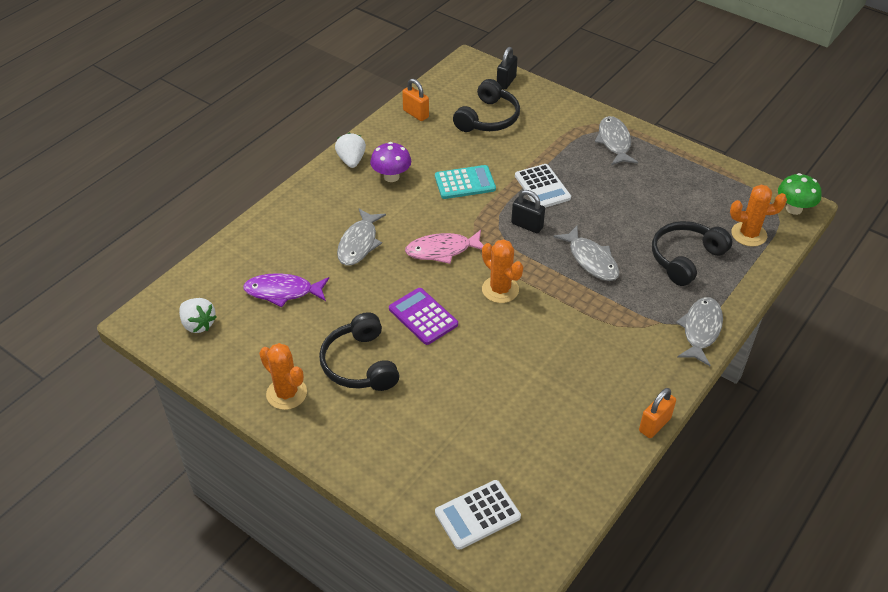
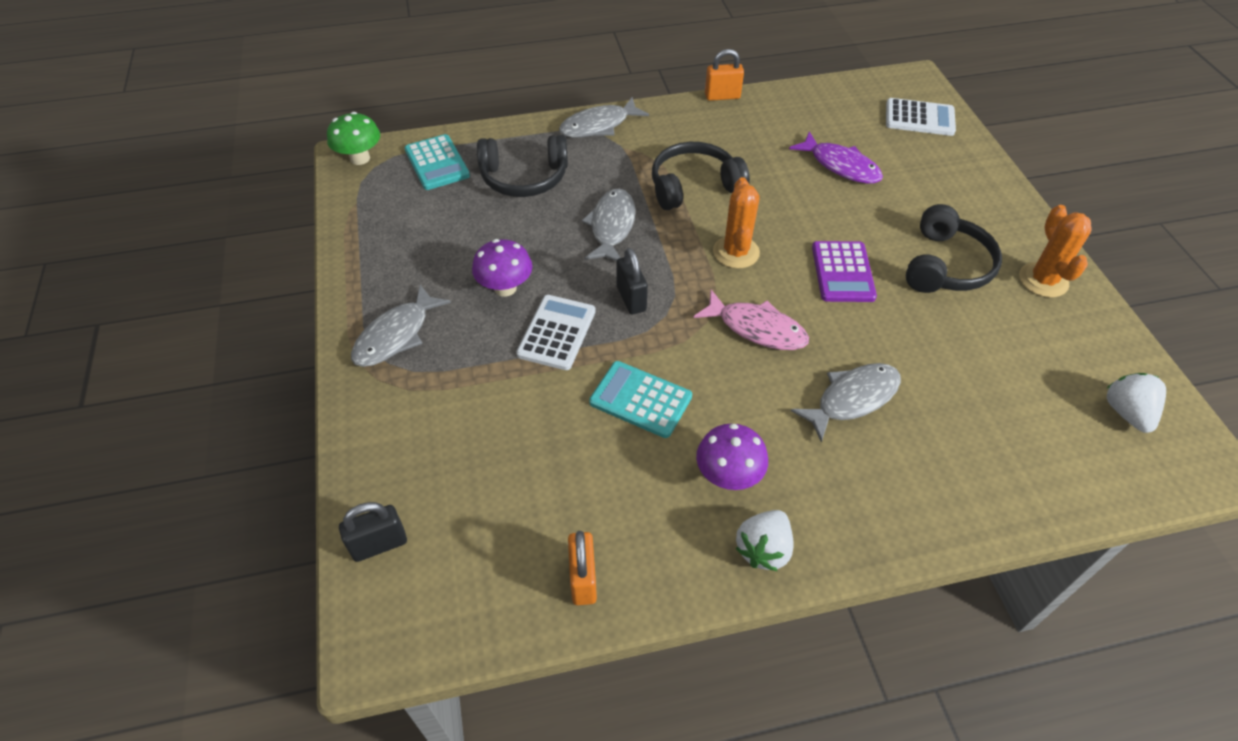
camera: 140 degrees left, 5 degrees up
(283, 292) = (993, 392): purple fish -> purple fish (840, 166)
(488, 118) = (492, 487): black headphones -> black headphones (693, 186)
(598, 191) = (505, 288): none -> purple mushroom
(749, 234) = (437, 163): orange cactus -> turquoise calculator

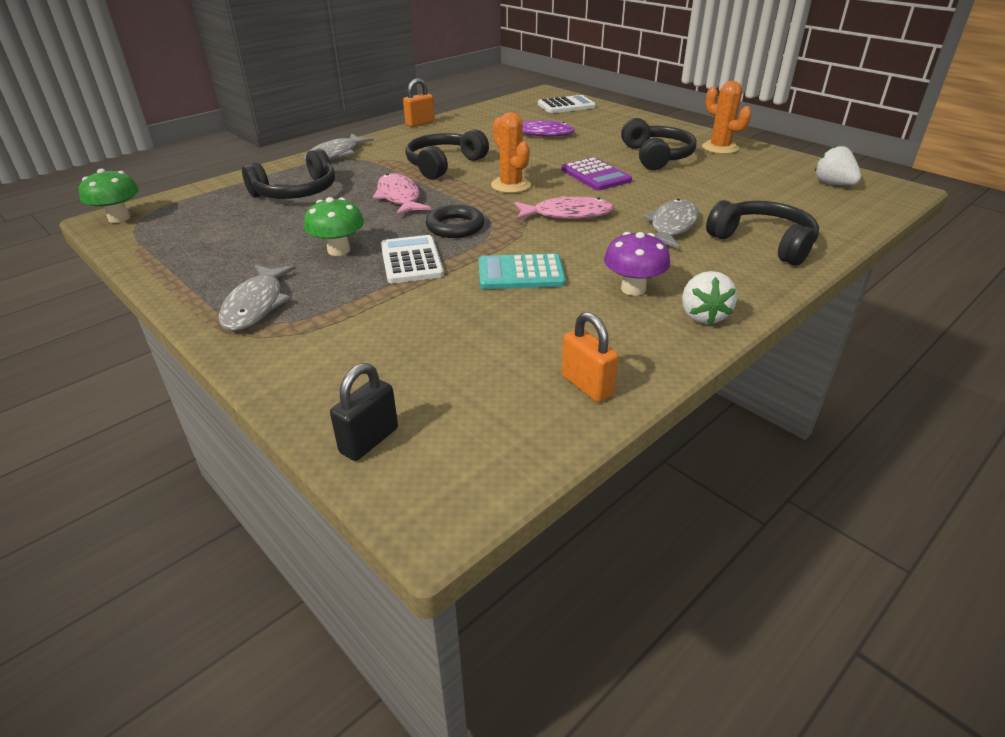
camera: 30 degrees left, 15 degrees down
(437, 163) = (204, 203): turquoise calculator -> none
(505, 288) = (338, 250): purple mushroom -> green mushroom
(611, 226) = (399, 197): grey fish -> pink fish
(631, 299) = (455, 227): black padlock -> black ring
(932, 474) = (763, 242): none -> black headphones

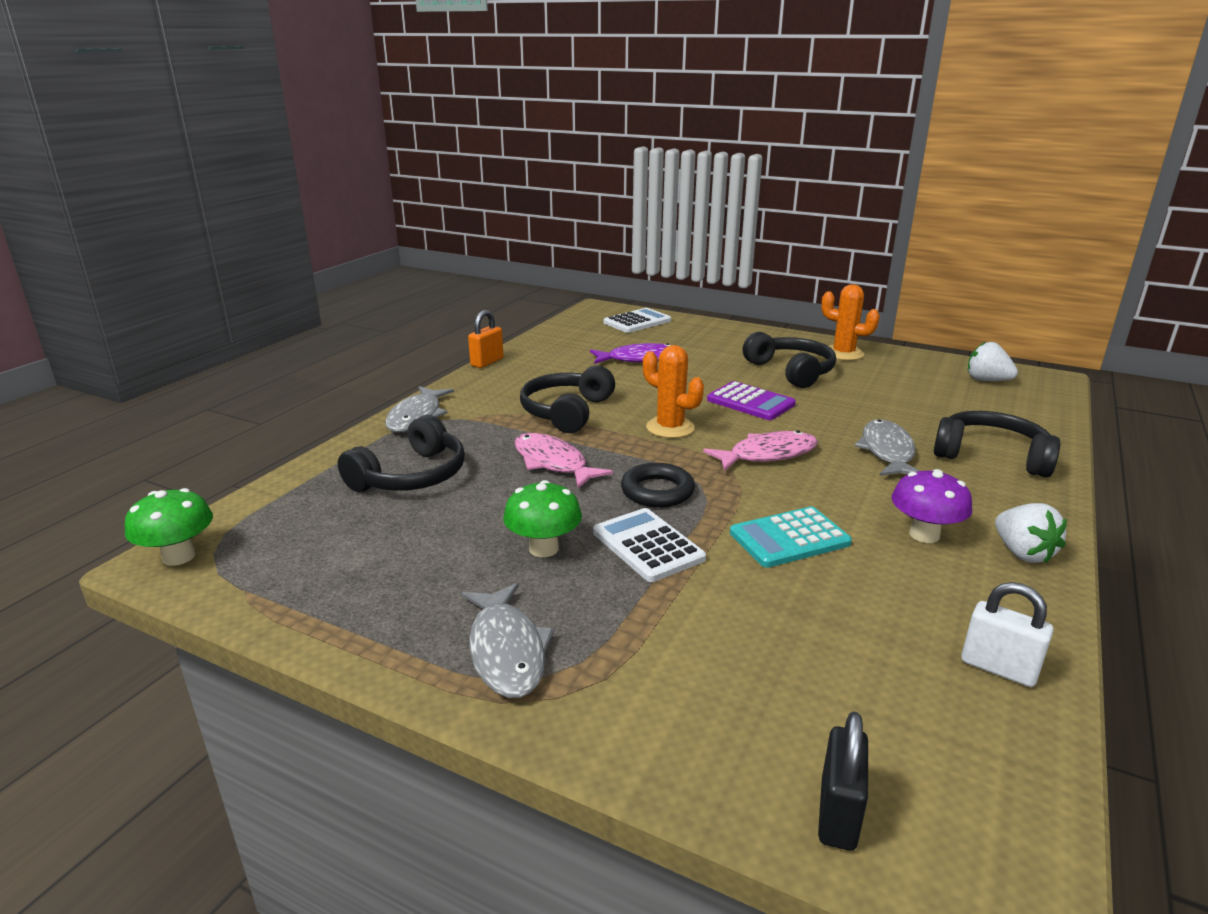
camera: 20 degrees left, 10 degrees down
(586, 385) = (998, 668): orange padlock -> white padlock

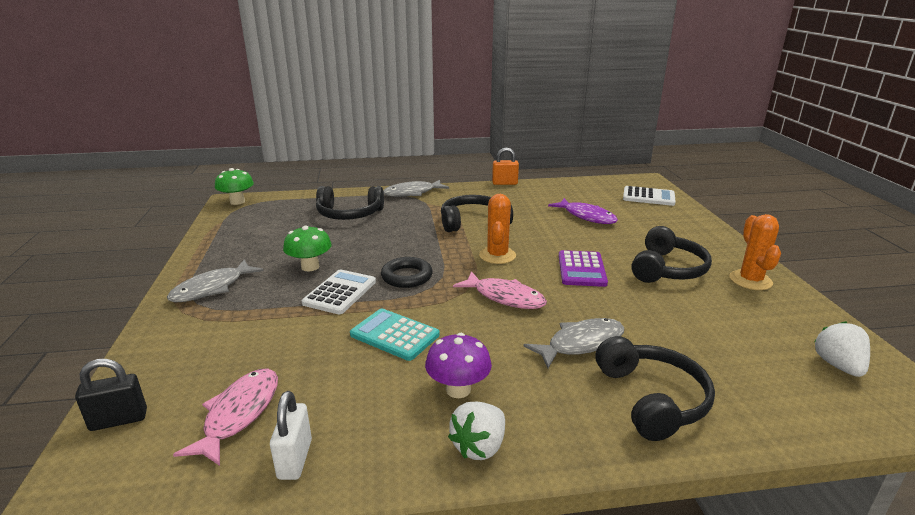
camera: 55 degrees right, 0 degrees up
(553, 463) = (405, 239): pink fish -> pink fish (239, 414)

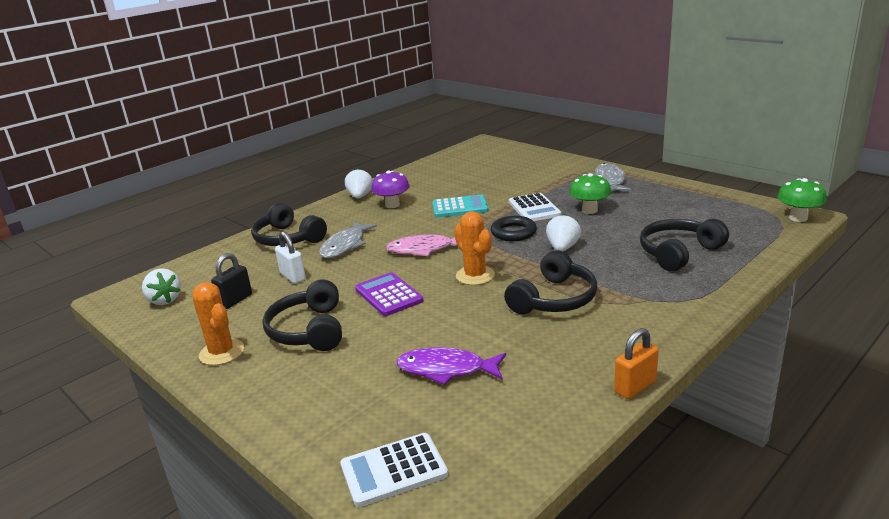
camera: 145 degrees right, 0 degrees up
(119, 420) = (514, 151): black padlock -> black padlock (235, 300)
(239, 414) = (473, 167): pink fish -> none
(295, 459) = (428, 170): white padlock -> white padlock (293, 276)
(402, 247) = (562, 248): none -> white strawberry
(412, 193) = (695, 306): grey fish -> none

